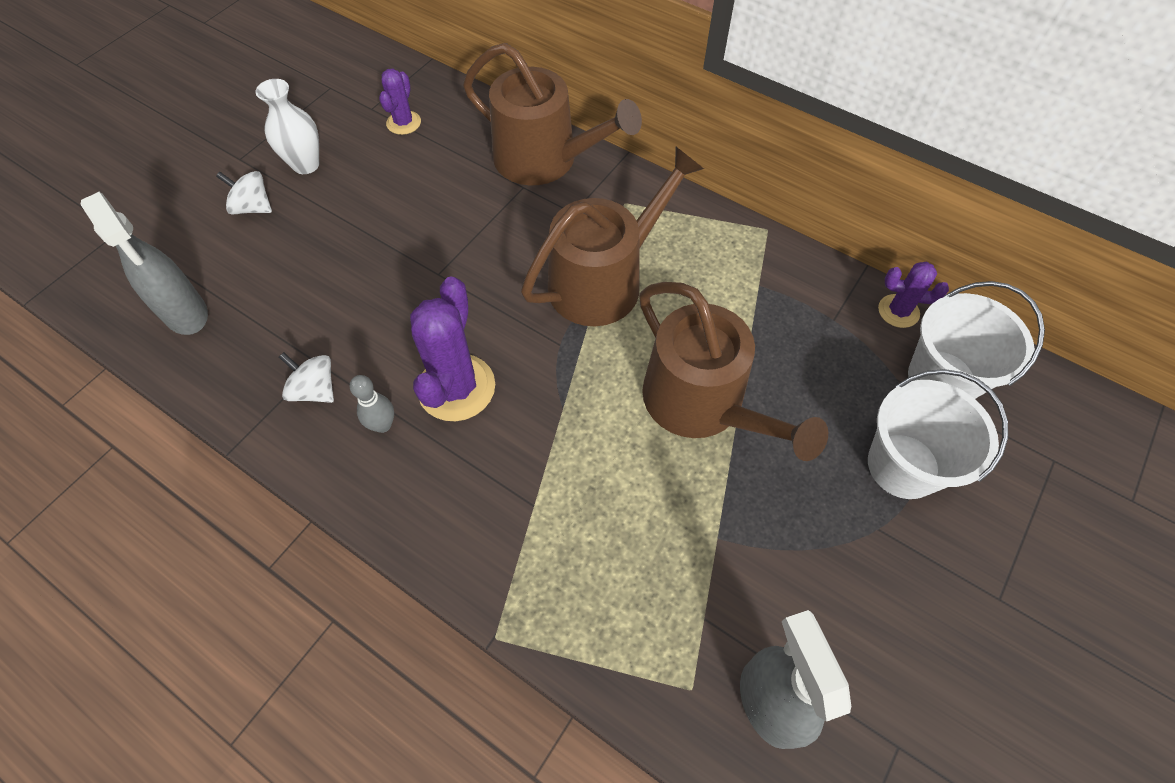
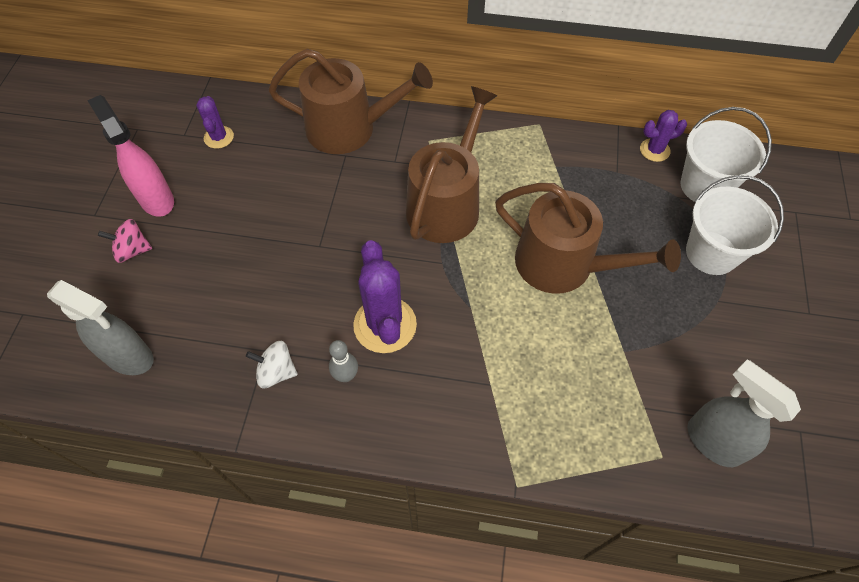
camera: 25 degrees left, 0 degrees up
(253, 207) = (132, 250): white spinning top -> pink spinning top
(306, 164) = (156, 199): white vase -> pink spray bottle

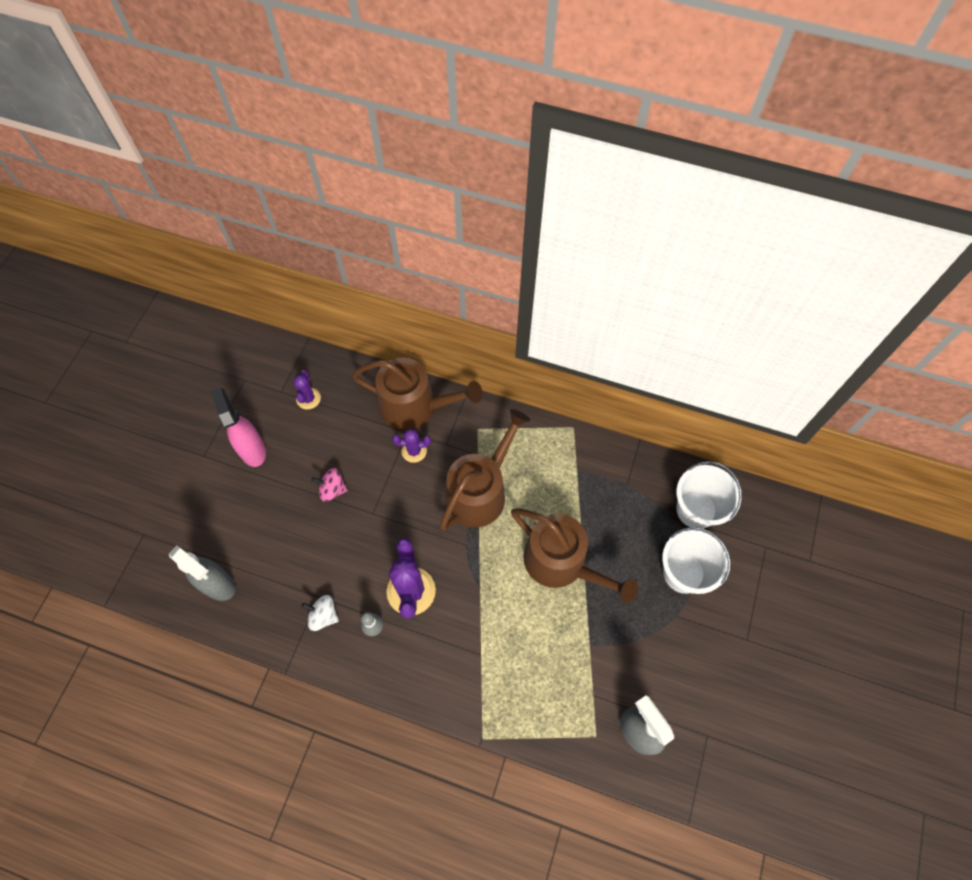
camera: 10 degrees right, 5 degrees up
(132, 250) = (229, 493): pink spinning top -> pink spinning top (332, 489)
(654, 150) = (664, 468): purple cactus -> purple cactus (414, 451)

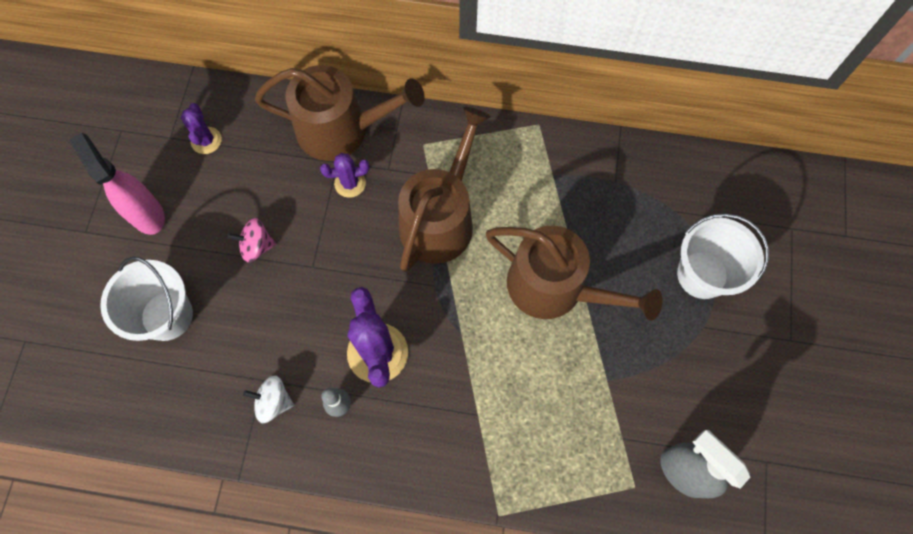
camera: 10 degrees left, 5 degrees up
(218, 584) = (133, 387): grey spray bottle -> none
(696, 510) = (703, 198): white bucket -> white bucket (167, 315)

